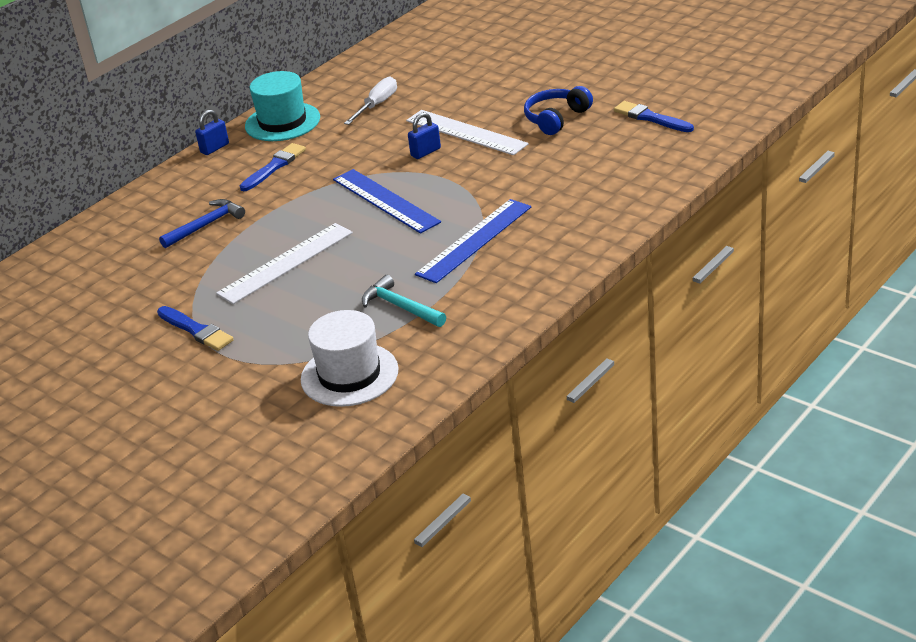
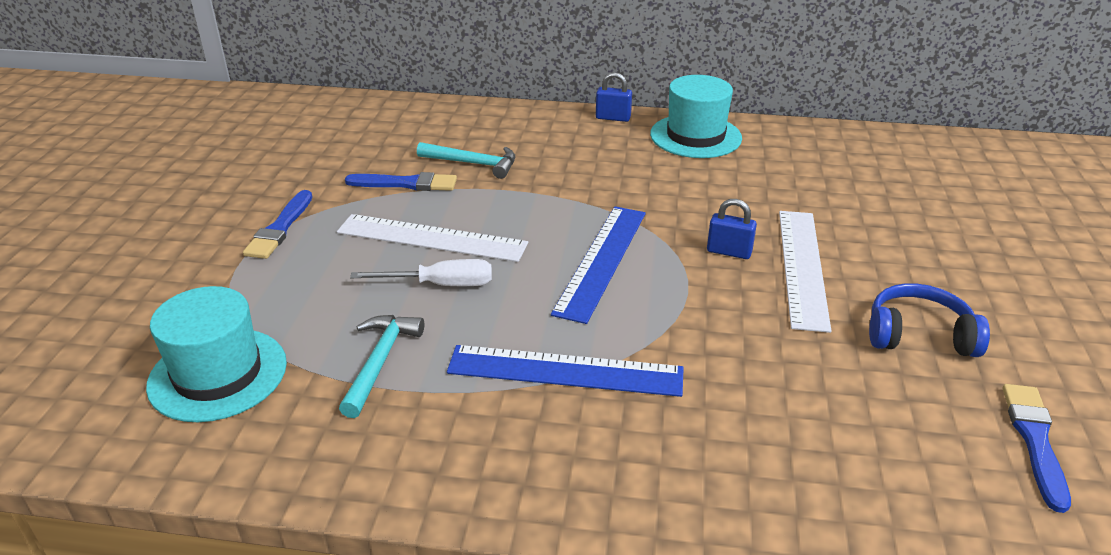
camera: 55 degrees right, 0 degrees up
(206, 225) = (473, 163): blue hammer -> turquoise hammer
(274, 167) = (609, 162): blue brush -> blue brush (406, 184)
(349, 375) = (218, 374): white hat -> turquoise hat
(377, 105) = (789, 180): white screwdriver -> white screwdriver (441, 285)

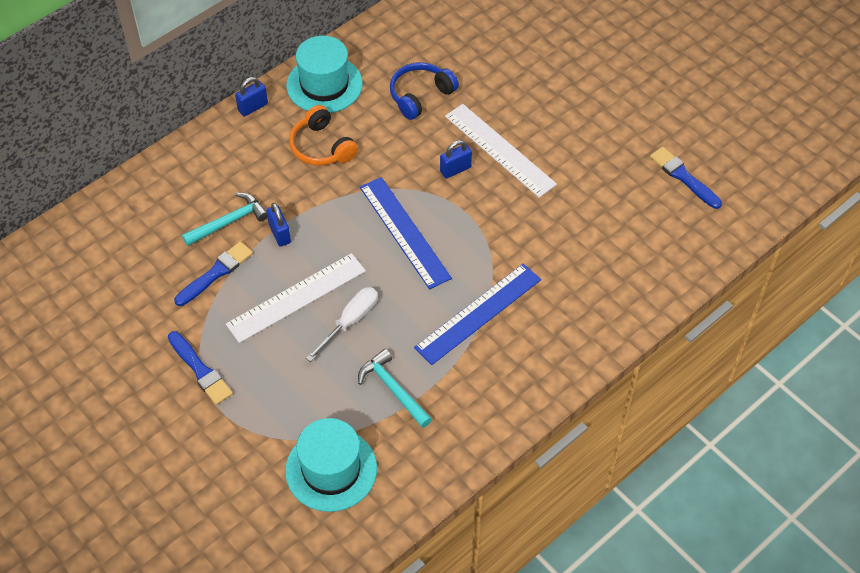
camera: 50 degrees left, 20 degrees up
(496, 193) = (280, 234): none -> blue padlock
(627, 167) = (322, 147): none -> orange headphones
(919, 335) = (591, 153): blue headphones -> blue headphones (420, 96)

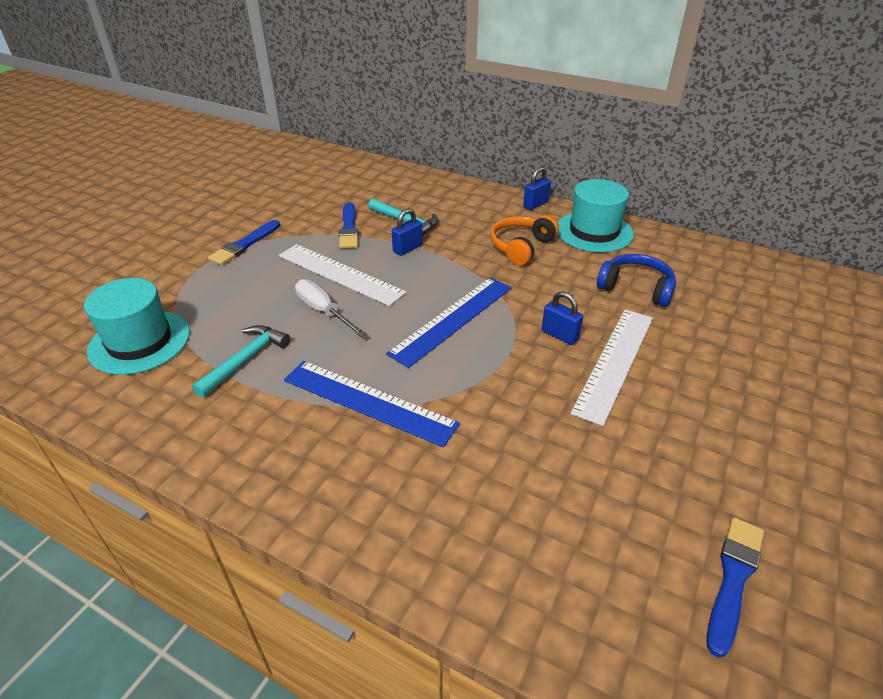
camera: 70 degrees right, 15 degrees down
(216, 273) = (349, 228): blue brush -> blue brush turned 60 degrees clockwise
(253, 107) = (535, 204): blue padlock -> blue padlock turned 75 degrees counterclockwise
(350, 321) = (323, 311): white screwdriver -> white screwdriver turned 150 degrees counterclockwise

